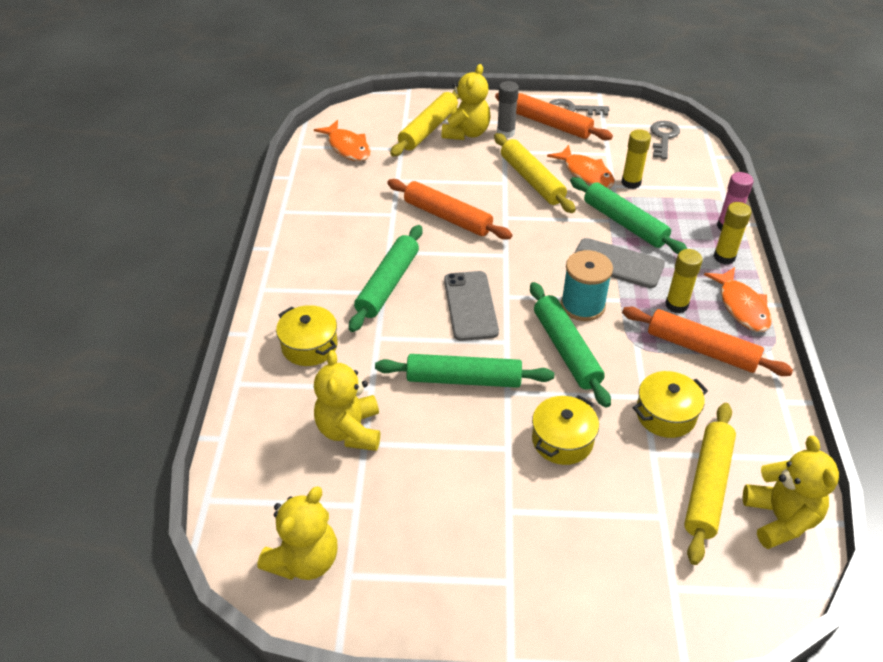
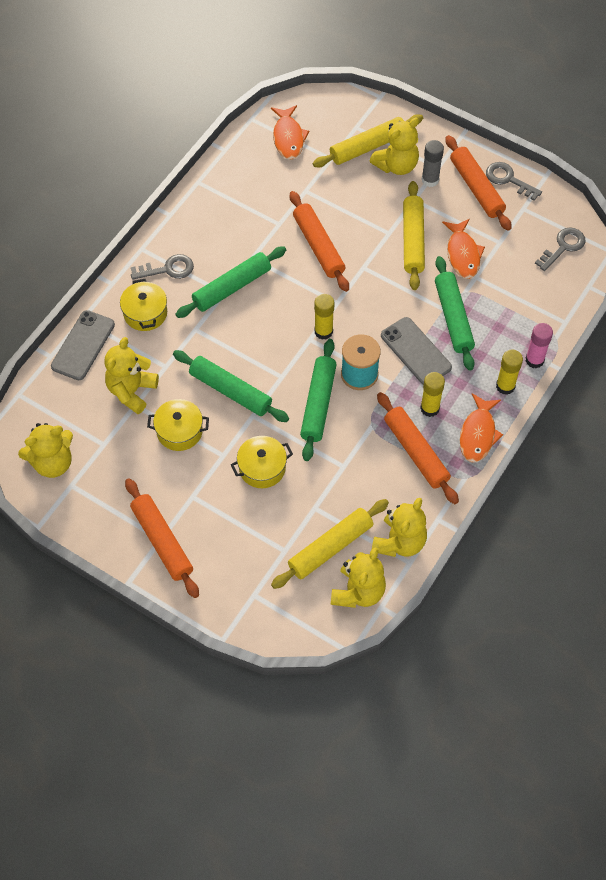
camera: 30 degrees right, 15 degrees up
(305, 295) = (168, 269): none -> grey key
(470, 306) = (278, 335): grey phone -> grey phone (83, 345)
(514, 584) = (162, 541): none -> orange rolling pin
(631, 182) = (493, 281): yellow glue stick -> yellow glue stick (323, 331)
(665, 414) = (346, 486): yellow pot -> yellow pot (179, 431)
(770, 443) = (399, 542): none -> yellow teddy bear

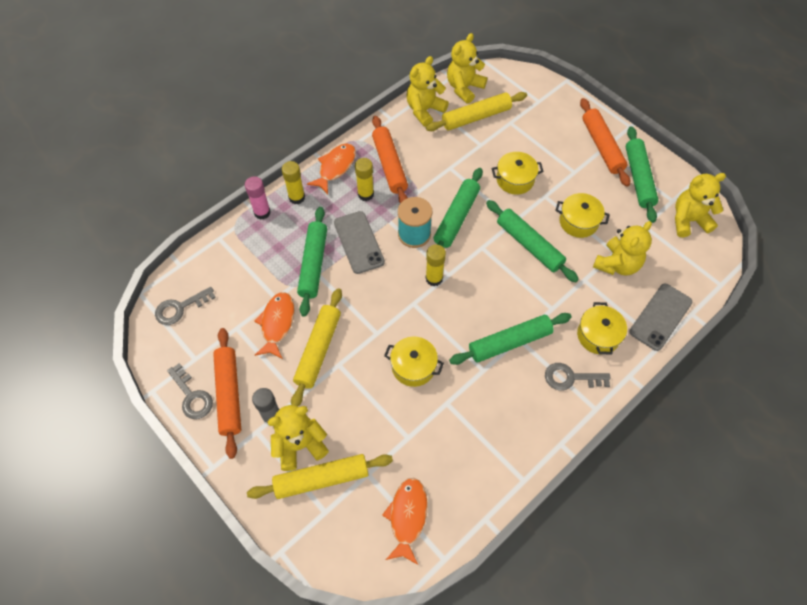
camera: 165 degrees left, 0 degrees up
(113, 505) = (638, 178): none -> green rolling pin
(318, 246) = (413, 366): orange rolling pin -> yellow pot

